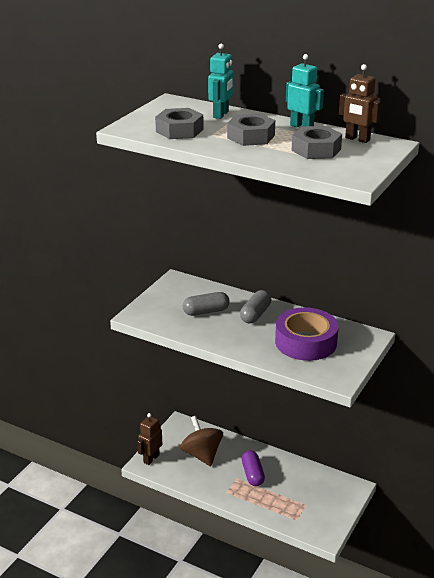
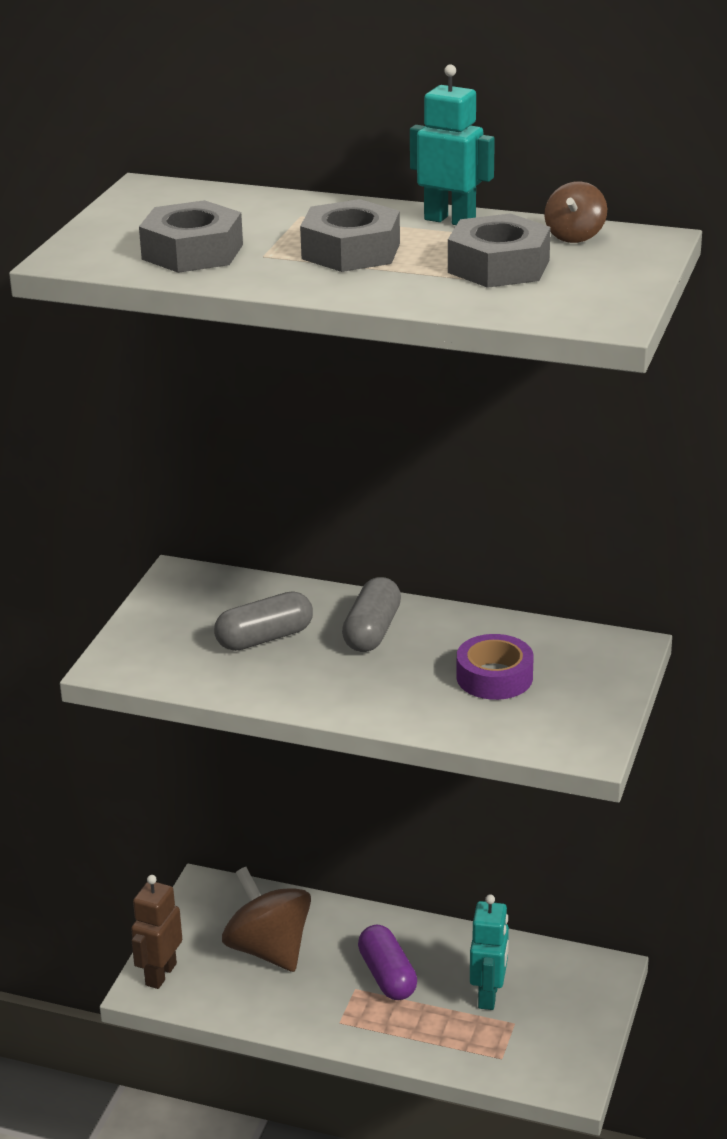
camera: 10 degrees left, 0 degrees up
(221, 114) = (268, 209): turquoise robot -> turquoise robot (489, 995)
(306, 342) = (494, 677): purple tape -> purple tape, size x0.58
(357, 139) = (575, 236): brown robot -> brown spinning top

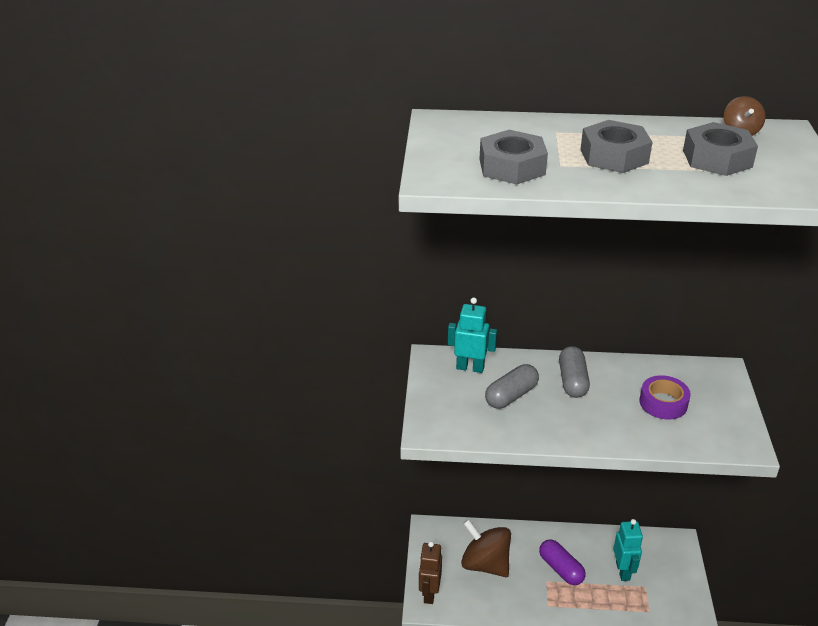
camera: 15 degrees left, 5 degrees up
(450, 220) = (653, 127): turquoise robot -> turquoise robot (470, 368)

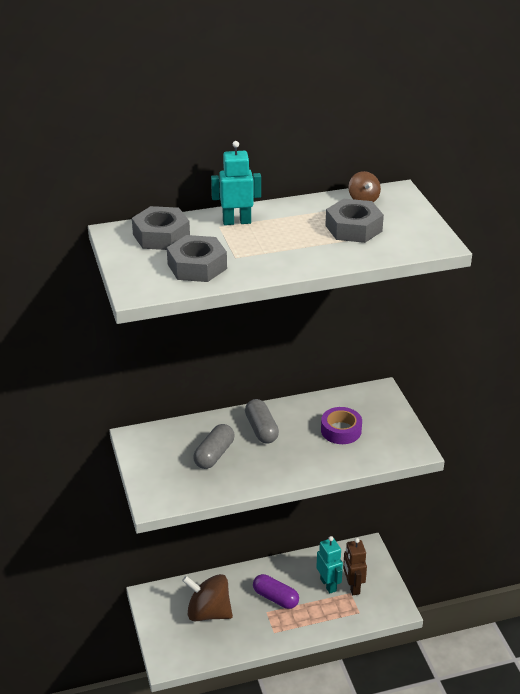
camera: 20 degrees left, 0 degrees up
(429, 593) = (167, 652): brown robot -> brown robot (353, 587)
(470, 368) = (170, 438): turquoise robot -> turquoise robot (236, 221)
(614, 156) = (274, 241): grey nut -> grey nut (161, 236)

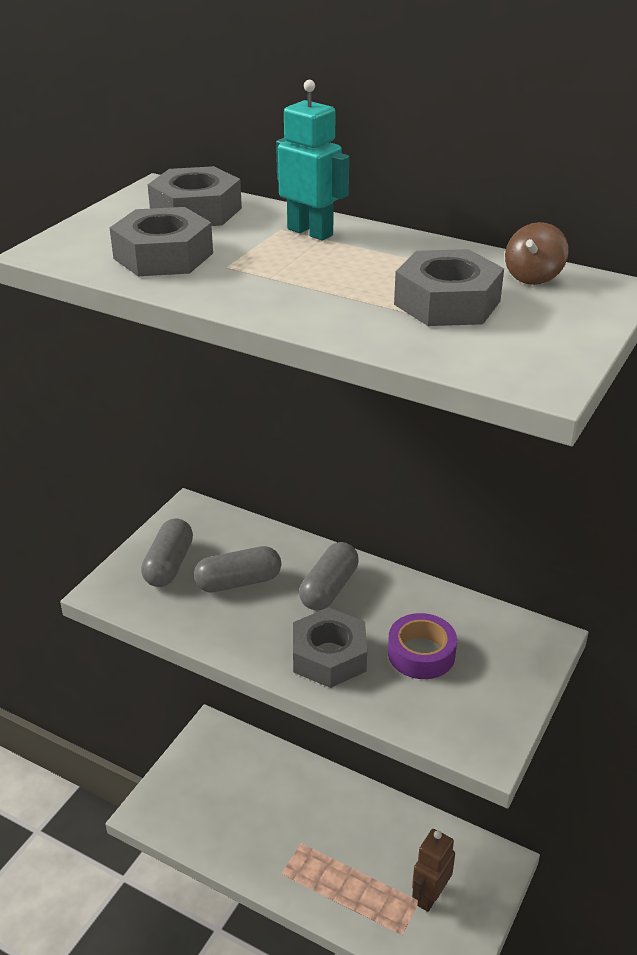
camera: 45 degrees right, 0 degrees up
(166, 470) = (169, 565): none -> grey capsule
(208, 612) = (244, 793): brown spinning top -> none
(275, 598) = (328, 835): purple capsule -> none
(304, 458) = (329, 656): none -> grey nut
(328, 585) = (404, 869): turquoise robot -> none

